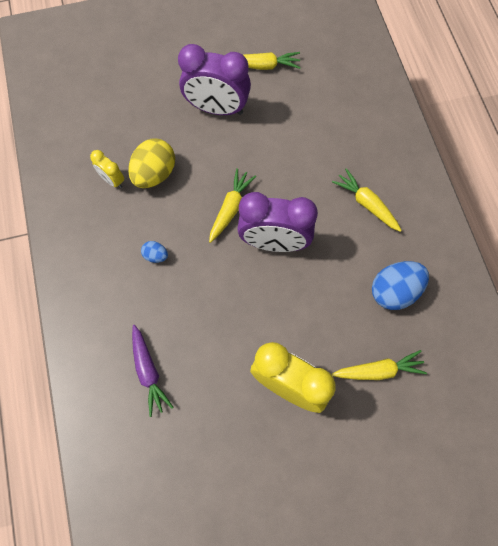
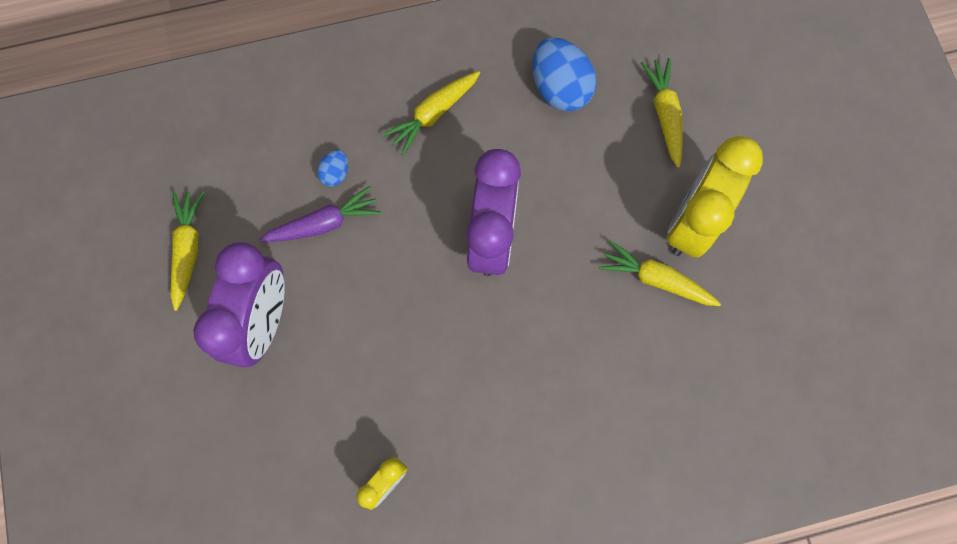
camera: 90 degrees left, 5 degrees up
(148, 372) = (686, 406): purple carrot -> purple carrot (324, 223)
(154, 174) = (377, 415): yellow egg -> none
(155, 256) = (514, 405): blue egg -> blue egg (335, 173)
(230, 208) = (438, 298): yellow carrot -> yellow carrot (656, 279)

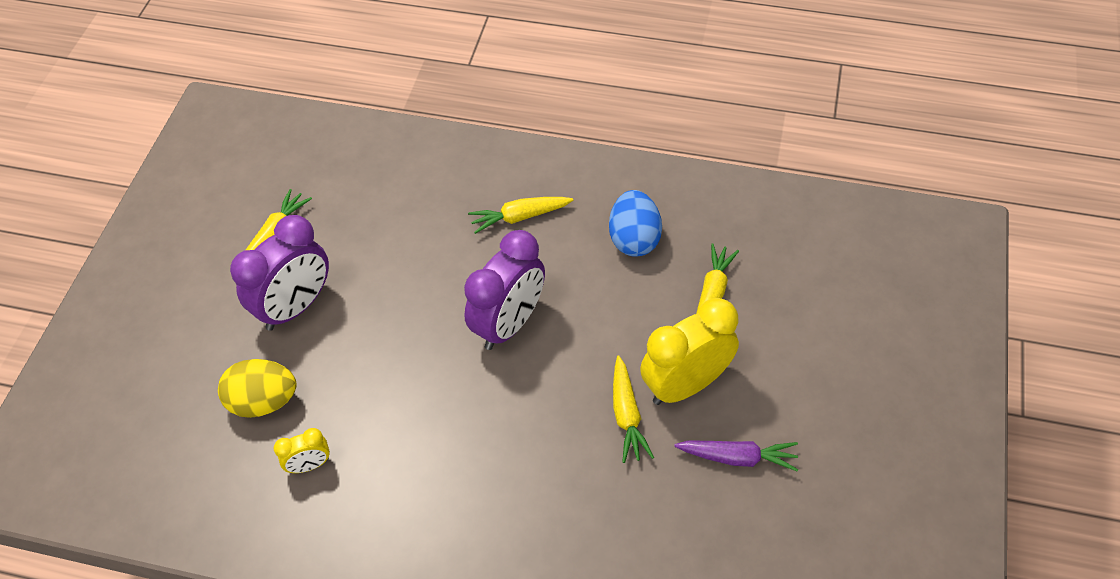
camera: 30 degrees right, 20 degrees down
(297, 440) = (264, 401): none -> yellow egg
(324, 223) = (385, 259): purple carrot -> purple carrot (738, 458)
(335, 173) = (417, 228): blue egg -> none
(656, 279) = (627, 415): yellow carrot -> yellow carrot turned 150 degrees counterclockwise

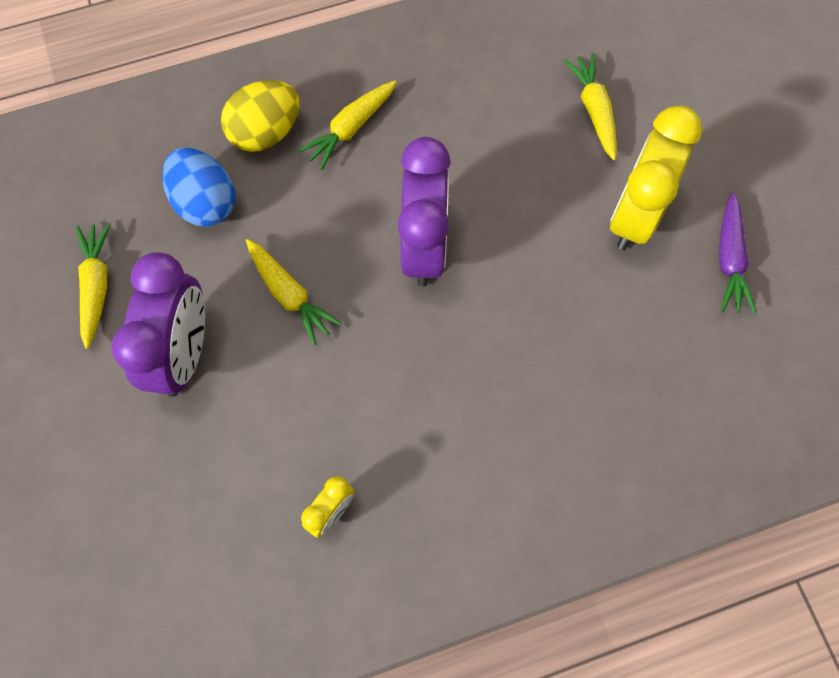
camera: 35 degrees left, 15 degrees up
(264, 401) = (229, 475): yellow egg -> yellow egg (265, 133)
(627, 415) = (603, 276): yellow carrot -> yellow carrot (289, 295)
(634, 239) = (482, 93): blue egg -> blue egg (205, 203)
(738, 458) = (729, 259): purple carrot -> purple carrot turned 120 degrees clockwise

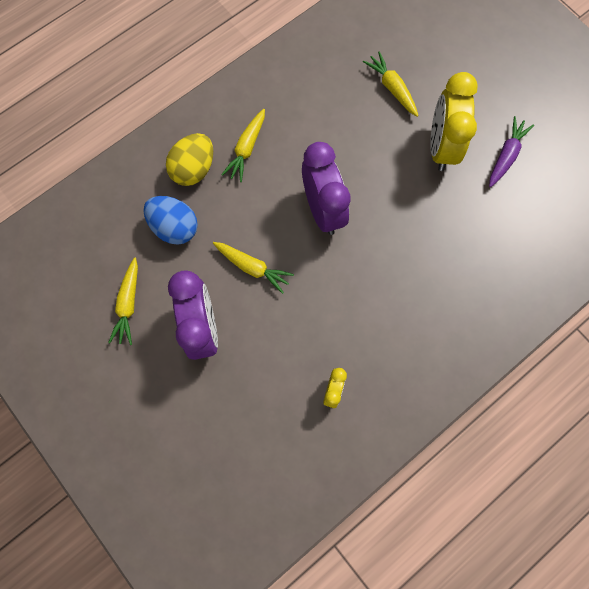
camera: 20 degrees left, 5 degrees up
(96, 286) = (128, 304): yellow carrot -> yellow carrot turned 150 degrees counterclockwise
(729, 259) = (506, 155): purple carrot -> purple carrot turned 135 degrees counterclockwise

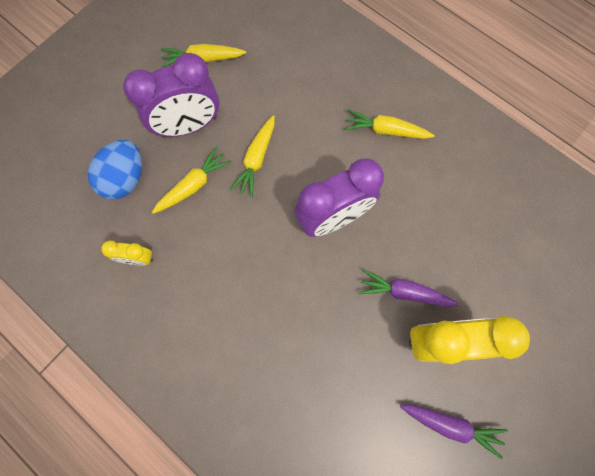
camera: 80 degrees right, 0 degrees up
(175, 227) = (286, 82): blue egg -> blue egg (125, 179)
(194, 169) = (351, 86): yellow egg -> none
(392, 88) = (502, 271): yellow carrot -> yellow carrot (193, 185)
(398, 166) = (404, 292): none -> purple carrot

